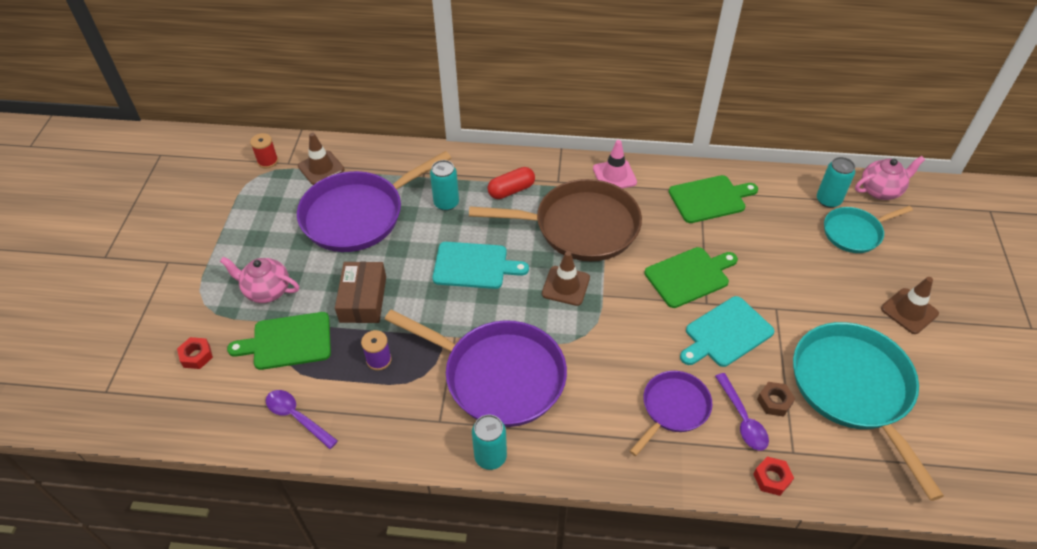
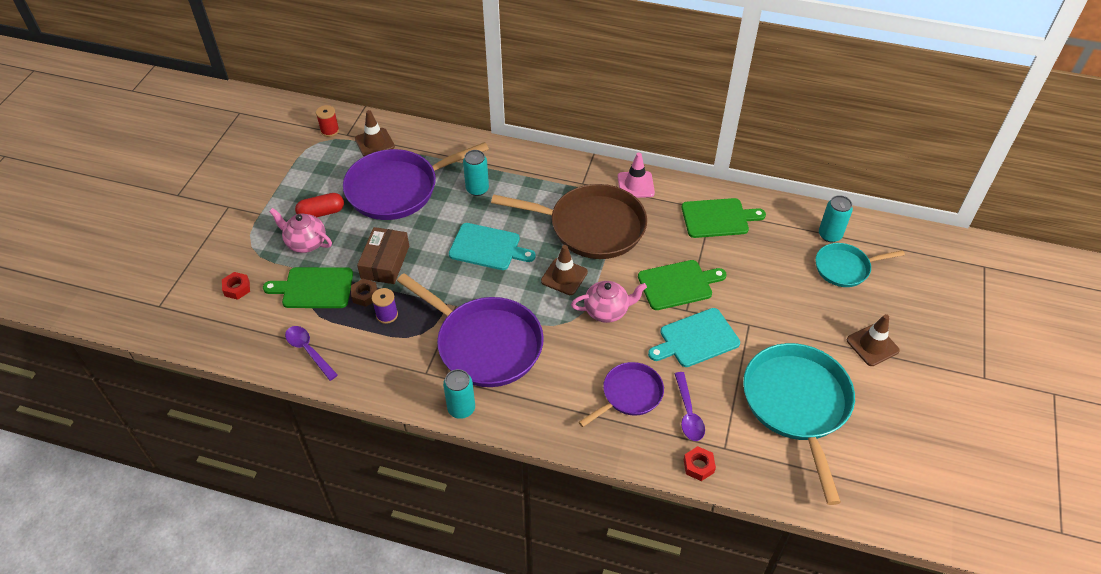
camera: 10 degrees right, 0 degrees up
(511, 190) = (538, 185): red capsule -> red capsule (321, 213)
(774, 401) = (721, 403): brown nut -> brown nut (365, 295)
(881, 190) = (883, 233): pink teapot -> pink teapot (607, 311)

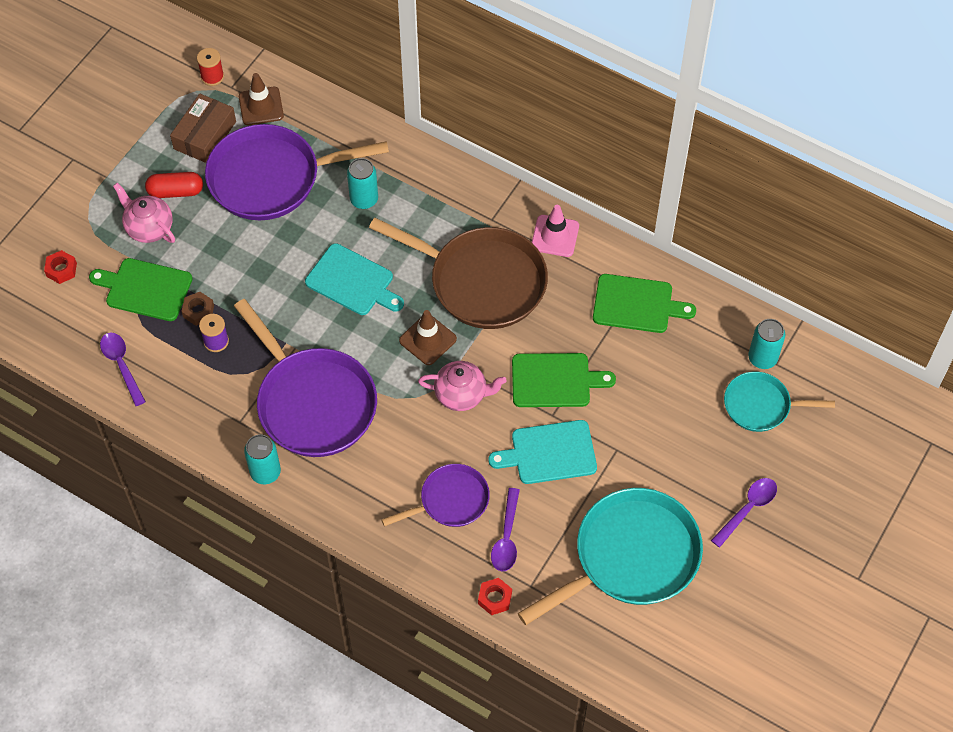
camera: 15 degrees right, 10 degrees up
(385, 262) = (231, 274): brown box -> brown box (205, 135)
(797, 404) = (630, 557): turquoise pan -> turquoise pan turned 45 degrees clockwise
(872, 345) = (747, 509): brown traffic cone -> purple spoon

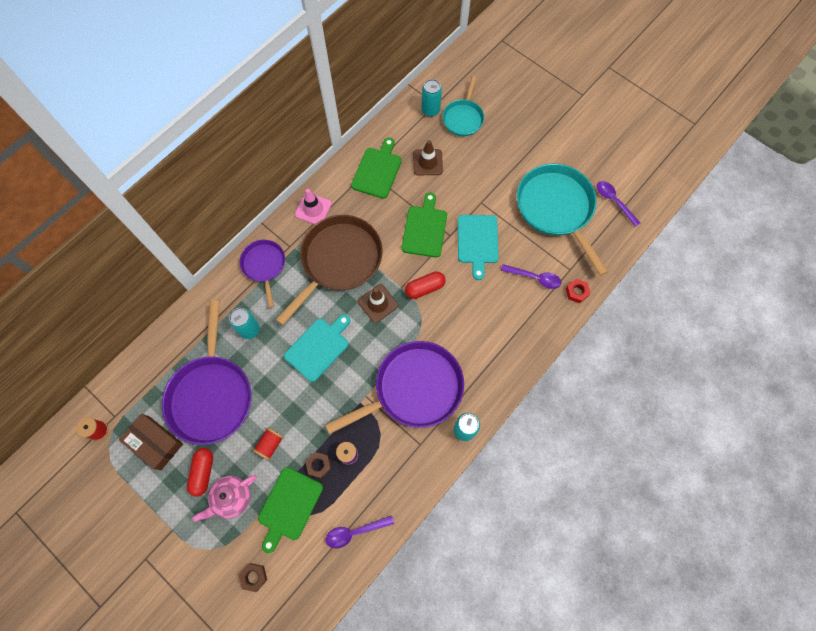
camera: 80 degrees left, 10 degrees up
(61, 270) = (254, 577): red nut -> brown nut
(218, 253) = (270, 444): none -> red spool
(261, 106) = (141, 395): brown traffic cone -> brown traffic cone (427, 162)
(450, 501) = (503, 308): purple pan -> purple pan (264, 266)
(462, 394) = (425, 288): pink teapot -> red capsule
(747, 509) = (532, 140): purple spoon -> purple spoon (614, 201)

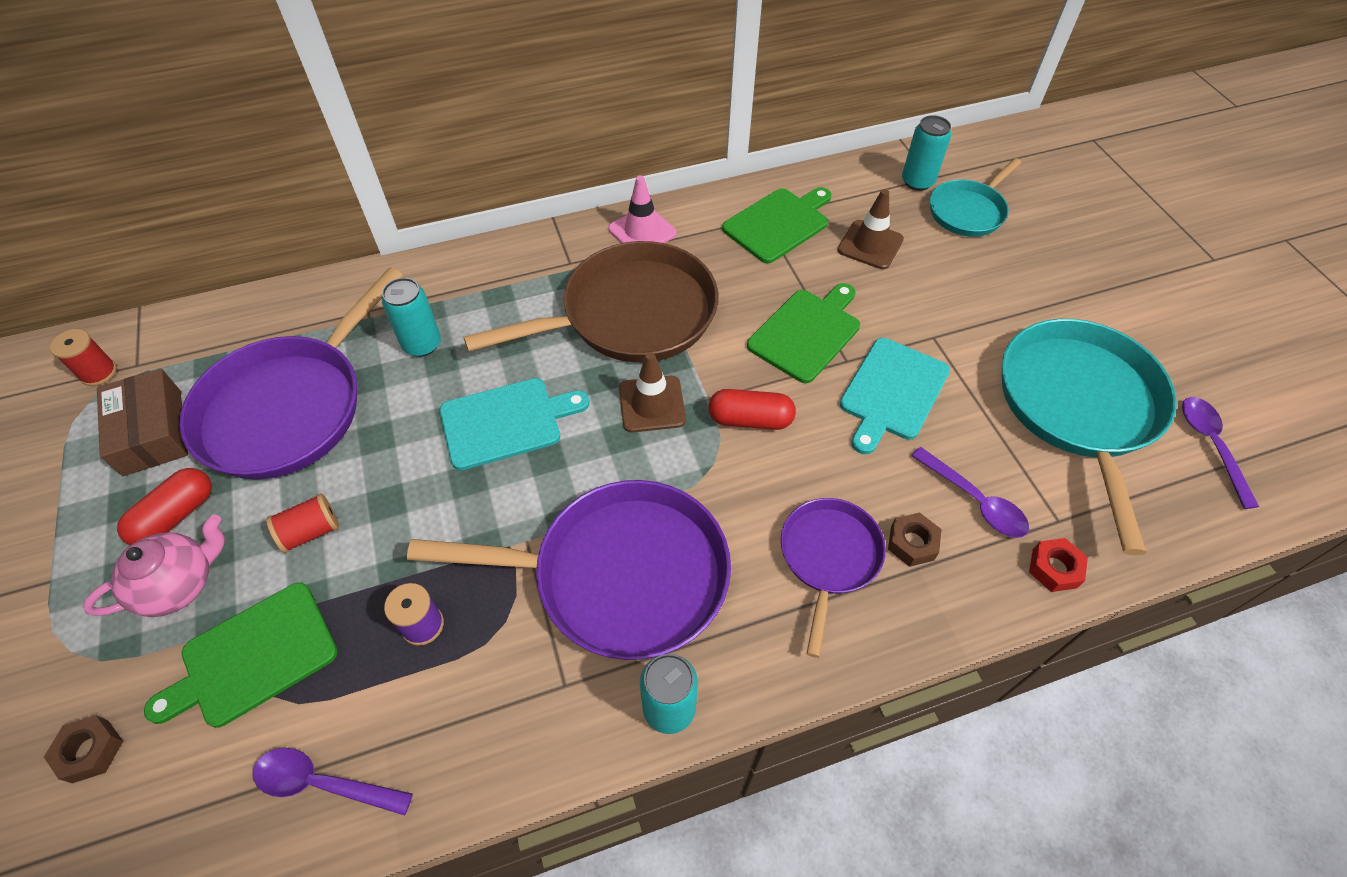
camera: 30 degrees right, 15 degrees down
(232, 498) = (180, 584): pink teapot -> pink teapot turned 150 degrees clockwise
(264, 266) = (513, 271): purple pan -> purple pan (829, 557)
(319, 465) = (358, 614): brown nut -> brown nut (912, 543)

